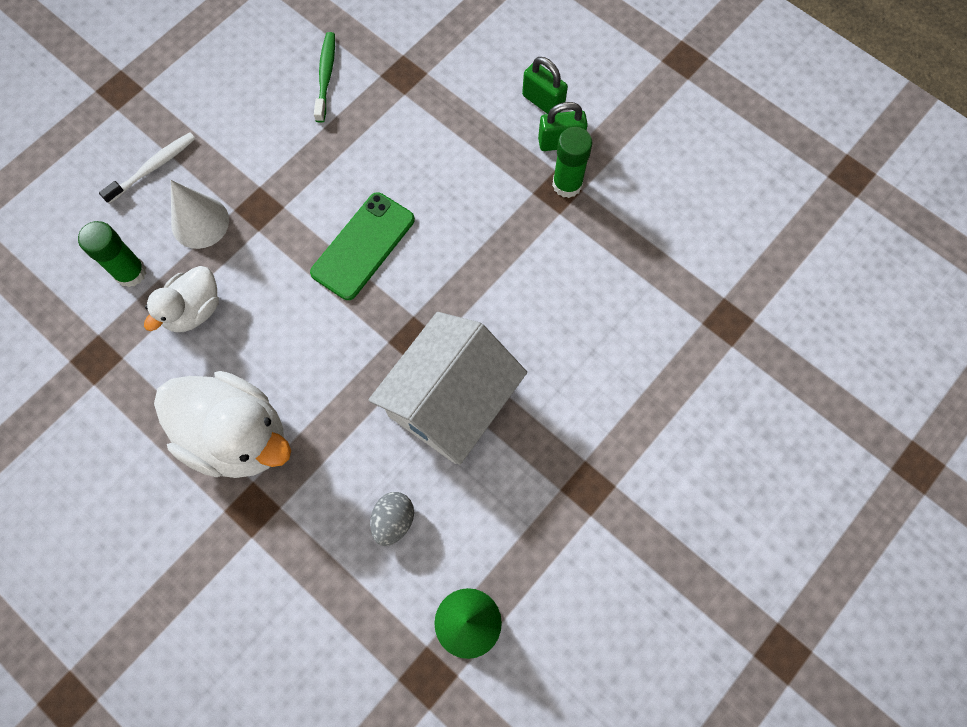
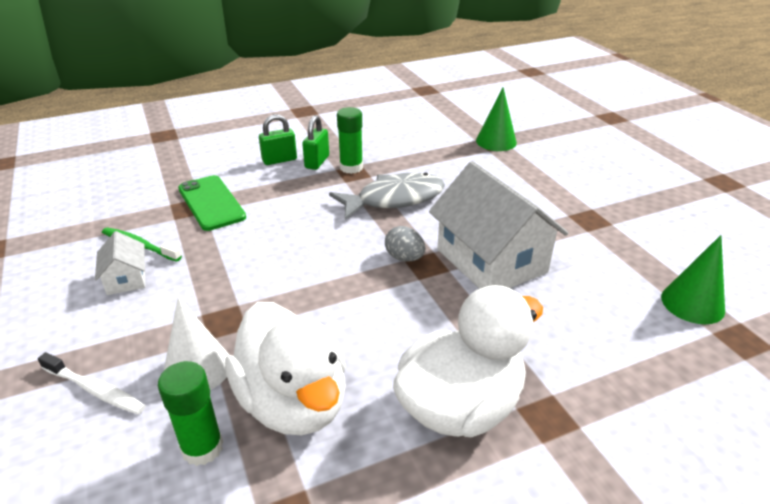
camera: 65 degrees left, 35 degrees down
(153, 168) = (95, 389): white toothbrush -> white toothbrush turned 135 degrees clockwise
(194, 310) = (293, 402): white duck -> white duck, size x1.72
(277, 99) = (126, 279): none -> white house
(363, 246) = (319, 268): green phone -> green phone (211, 203)
(393, 521) = (589, 320): grey egg -> grey egg (404, 258)
(522, 260) = (394, 199): none -> grey fish
(734, 325) = (496, 141): none -> green cone

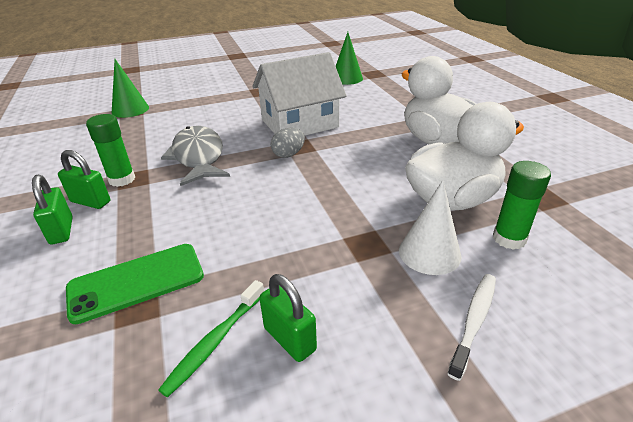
camera: 85 degrees left, 0 degrees up
(126, 279) = (289, 339): white house -> green padlock

